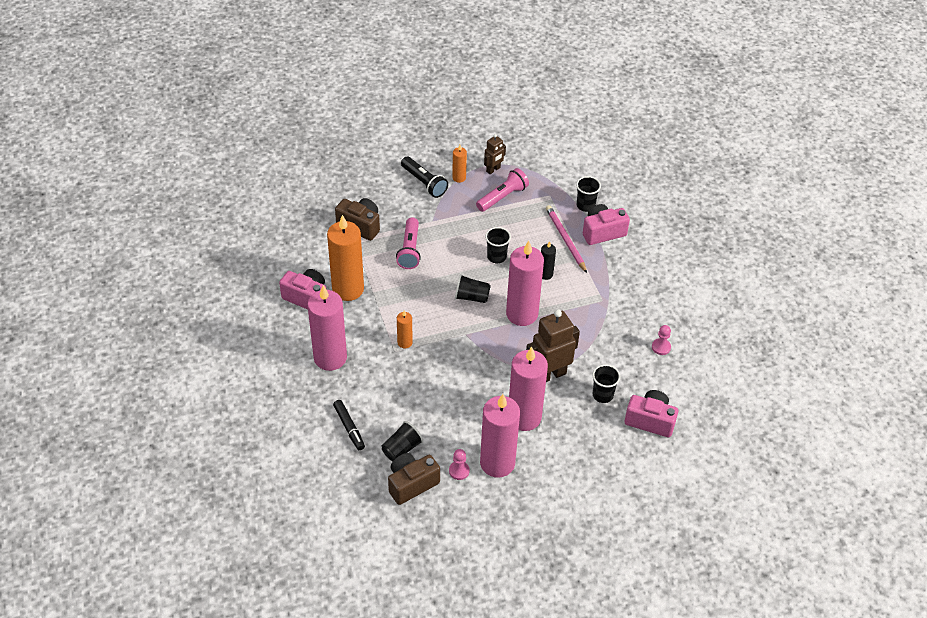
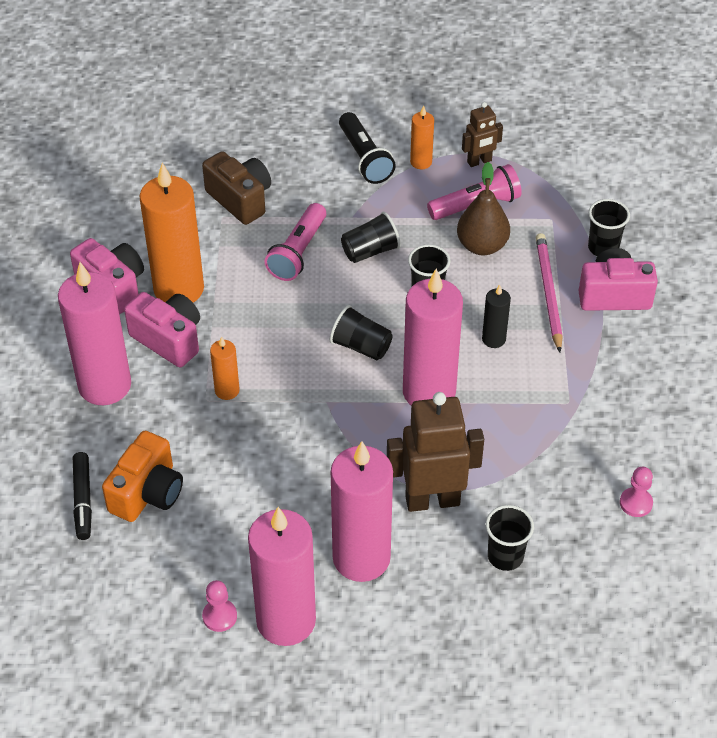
camera: 20 degrees right, 0 degrees up
(385, 413) = (147, 493): none -> orange camera
(401, 449) = (147, 555): black cup -> black cup (370, 251)
(411, 484) = (136, 616): brown camera -> none
(516, 220) = (482, 246): none -> brown pear
(650, 420) = (568, 620): pink camera -> pink camera (168, 339)

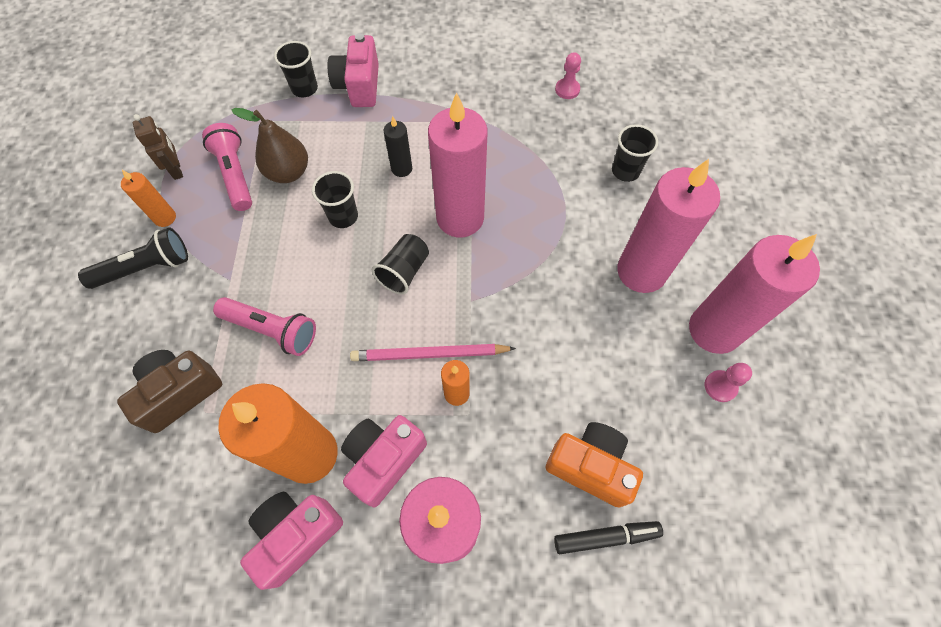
camera: 90 degrees left, 15 degrees up
(370, 251) = (281, 263): black cup -> none
(432, 500) = (576, 218): brown robot -> none
(548, 293) = (352, 128): pink pencil -> pink pencil (429, 354)

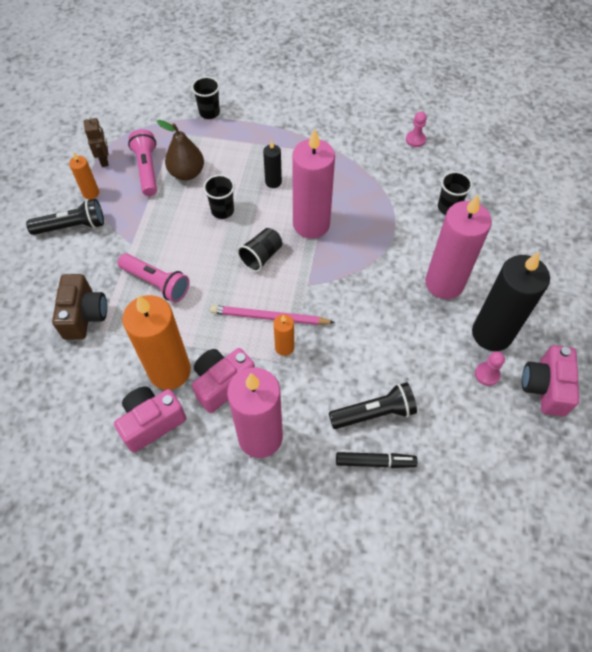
camera: 10 degrees right, 5 degrees down
(180, 393) = (84, 315): brown camera -> brown camera turned 120 degrees clockwise
(359, 86) = (251, 116): pink camera -> pink camera (545, 387)
(590, 466) = (374, 413): orange camera -> black flashlight
(714, 330) = (492, 334): pink candle -> black candle

